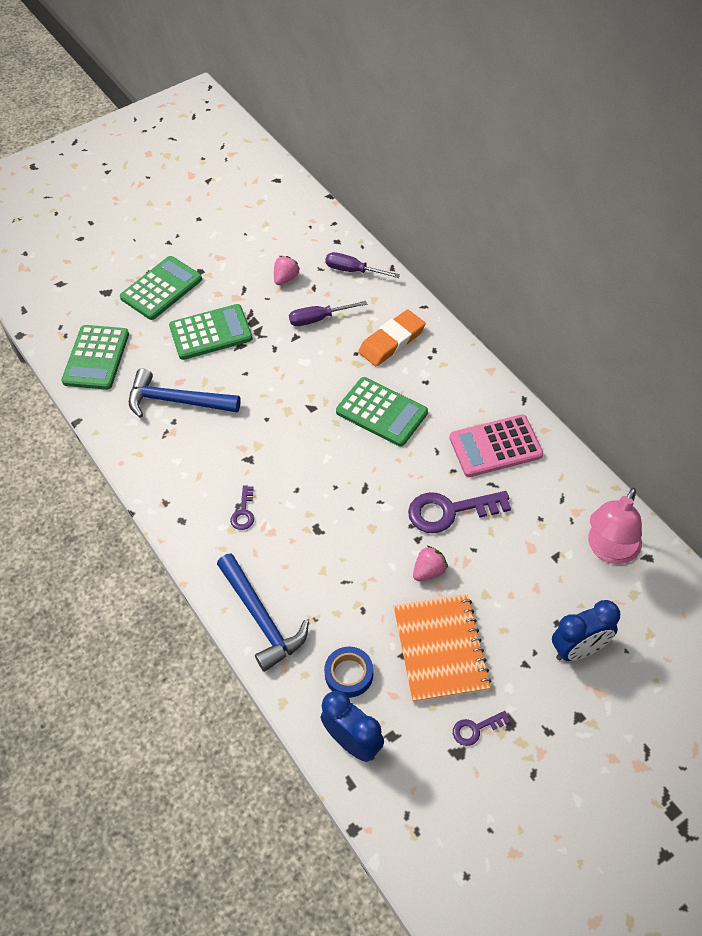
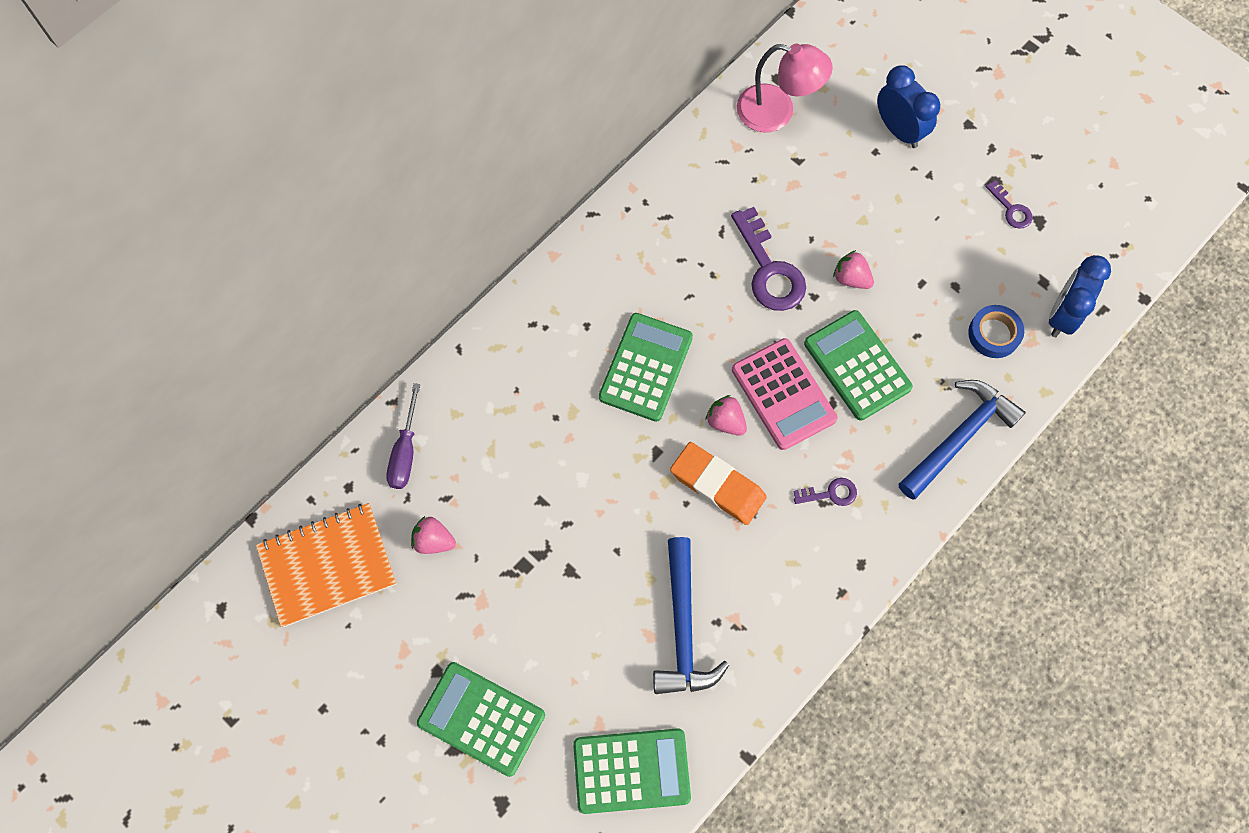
camera: 105 degrees left, 15 degrees up
(211, 332) = (554, 618): green calculator -> green calculator (857, 365)
(318, 319) = (504, 478): purple screwdriver -> none
(323, 455) = (725, 421): none -> pink strawberry
(391, 341) = (527, 377): orange eraser -> orange eraser (717, 485)
(440, 649) = (937, 253): orange notebook -> orange notebook (327, 565)
(495, 446) = (668, 235): pink calculator -> pink calculator (783, 394)

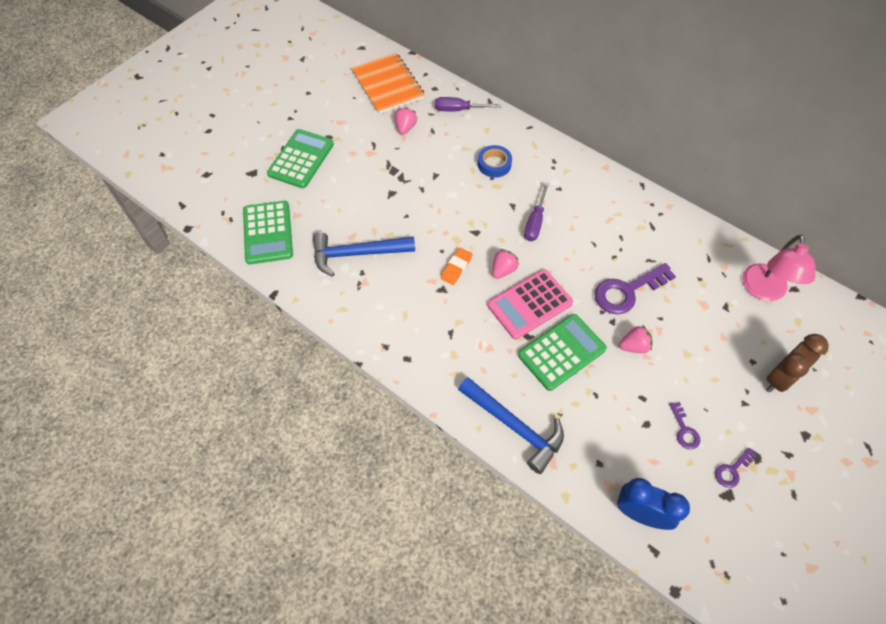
camera: 85 degrees right, 10 degrees down
(645, 367) = (535, 222): green calculator -> purple screwdriver
(717, 485) = (456, 268): orange eraser -> orange eraser, size x0.60
(830, 493) = (458, 337): purple key -> purple key (684, 430)
(851, 278) = (634, 346): pink strawberry -> pink strawberry turned 45 degrees clockwise
(899, 130) = (779, 379): blue clock -> brown clock
(994, 334) = (609, 454): blue tape -> blue tape (494, 164)

